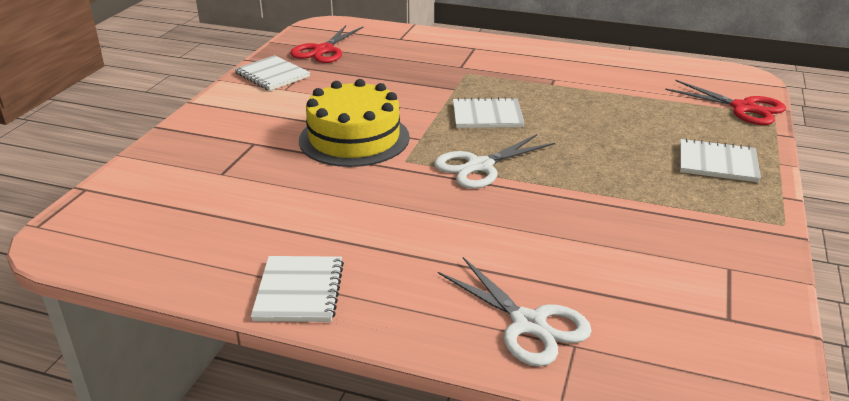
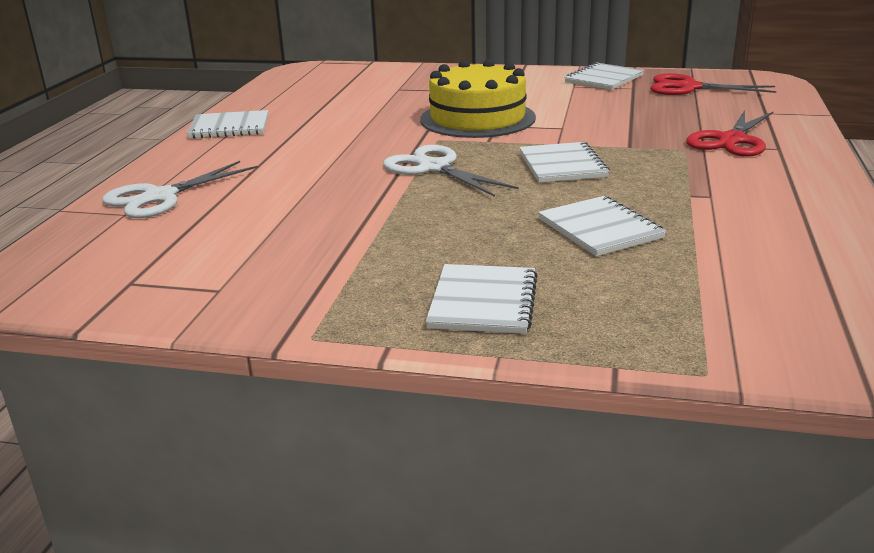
camera: 85 degrees right, 5 degrees down
(605, 117) = (600, 229): none -> white notebook
(743, 108) = (713, 343): red scissors -> red scissors (731, 140)

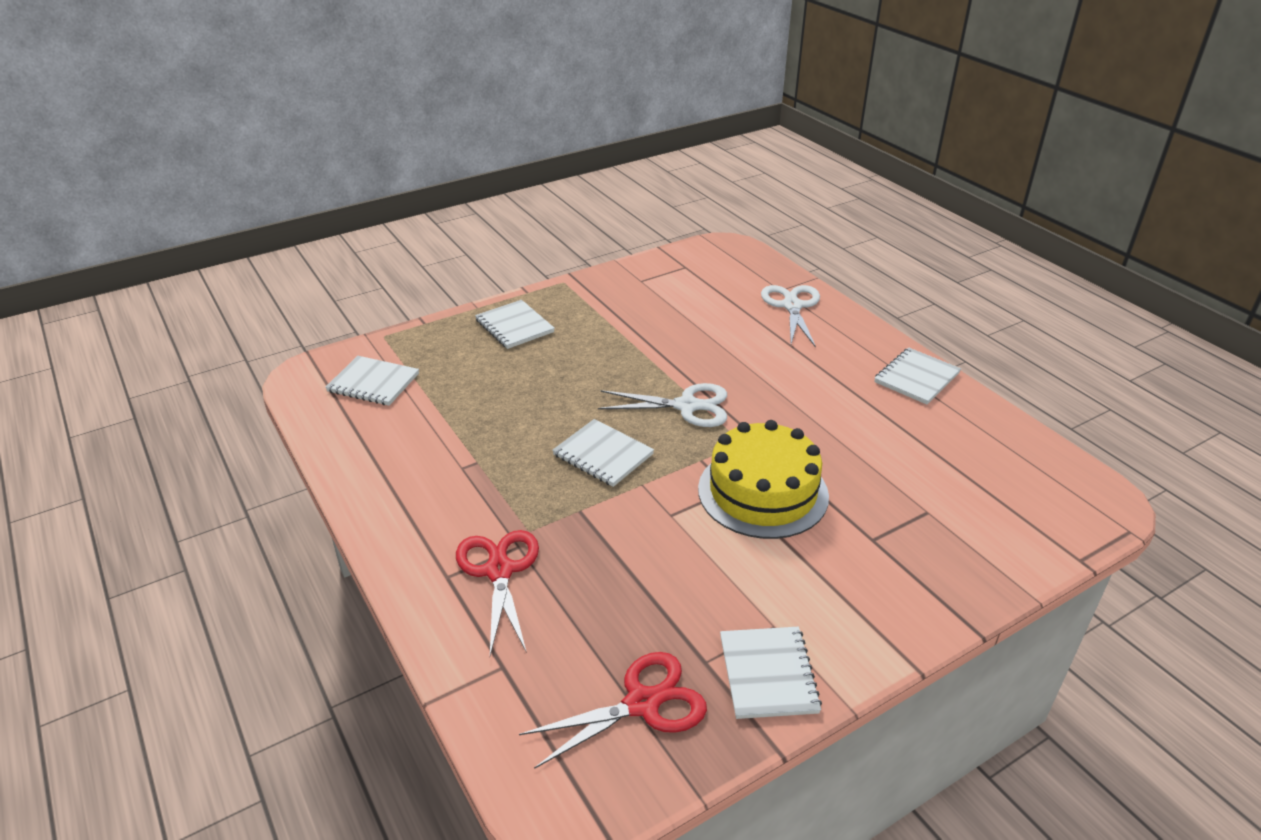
camera: 135 degrees right, 10 degrees up
(600, 229) = (507, 399): white notebook -> white notebook (373, 383)

